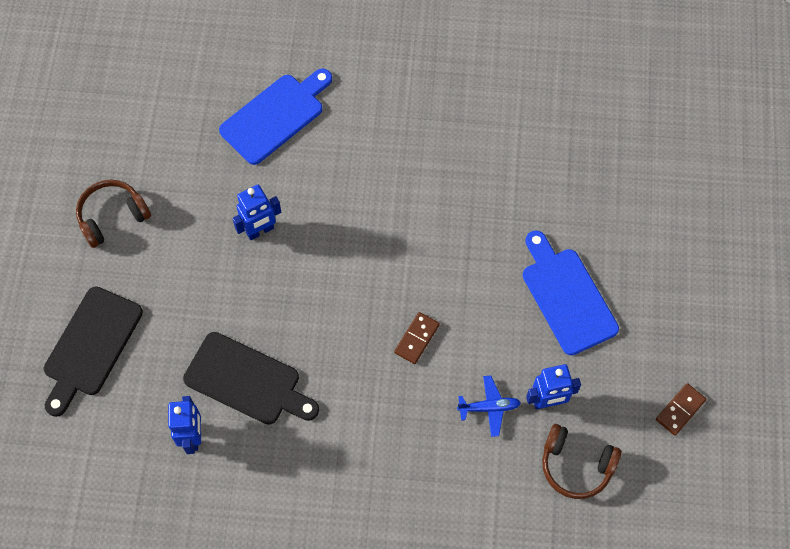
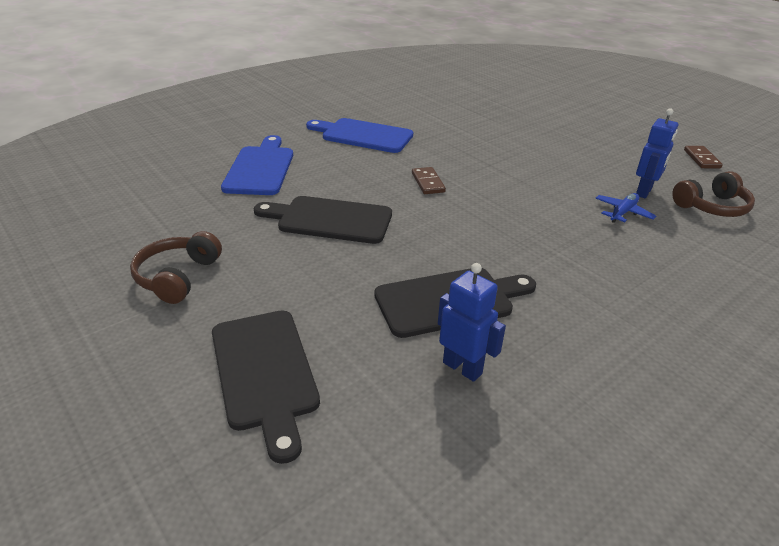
camera: 45 degrees left, 30 degrees down
(260, 230) = (329, 220): blue robot -> black cutting board
(417, 339) = (525, 209): brown domino -> brown domino (428, 182)
(566, 296) = (568, 151): blue cutting board -> blue cutting board (363, 135)

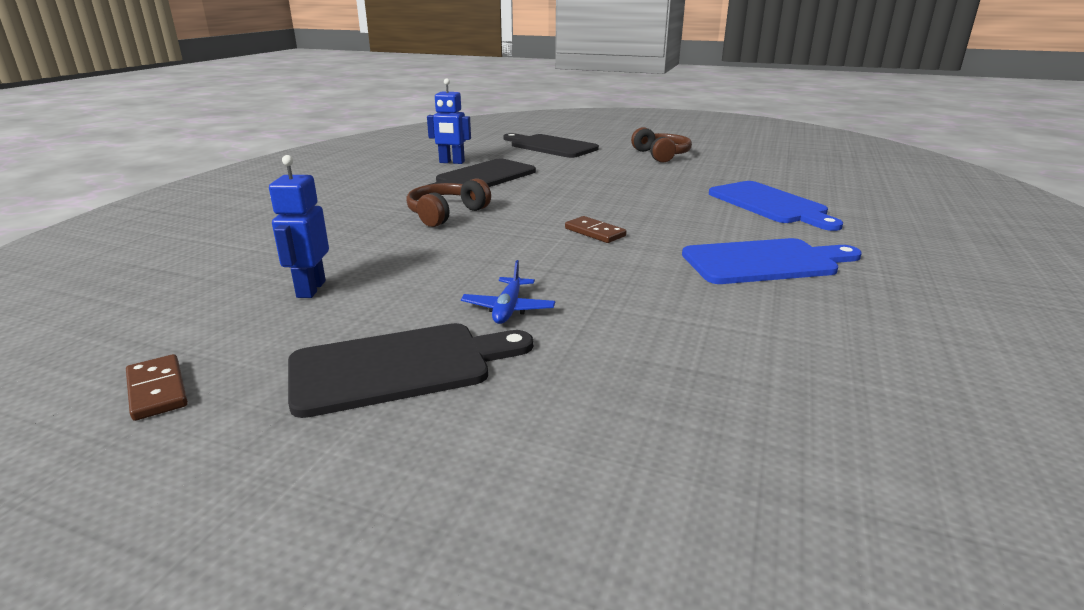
camera: 150 degrees right, 10 degrees down
(329, 220) = (630, 190): black cutting board -> black cutting board (400, 367)
(623, 213) = (346, 257): blue plane -> blue plane (508, 309)
(712, 207) = (209, 293): brown headphones -> brown headphones (446, 214)

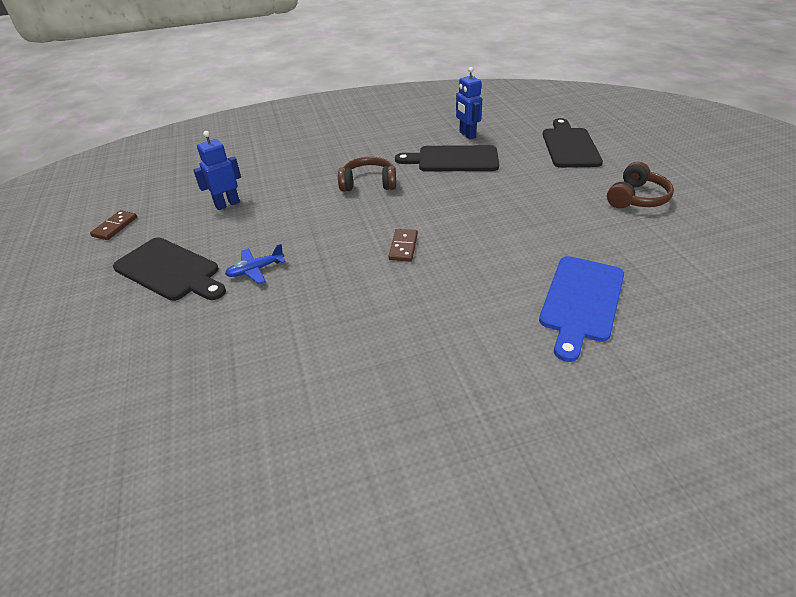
camera: 55 degrees right, 15 degrees up
(765, 262) = (433, 341): blue cutting board -> none

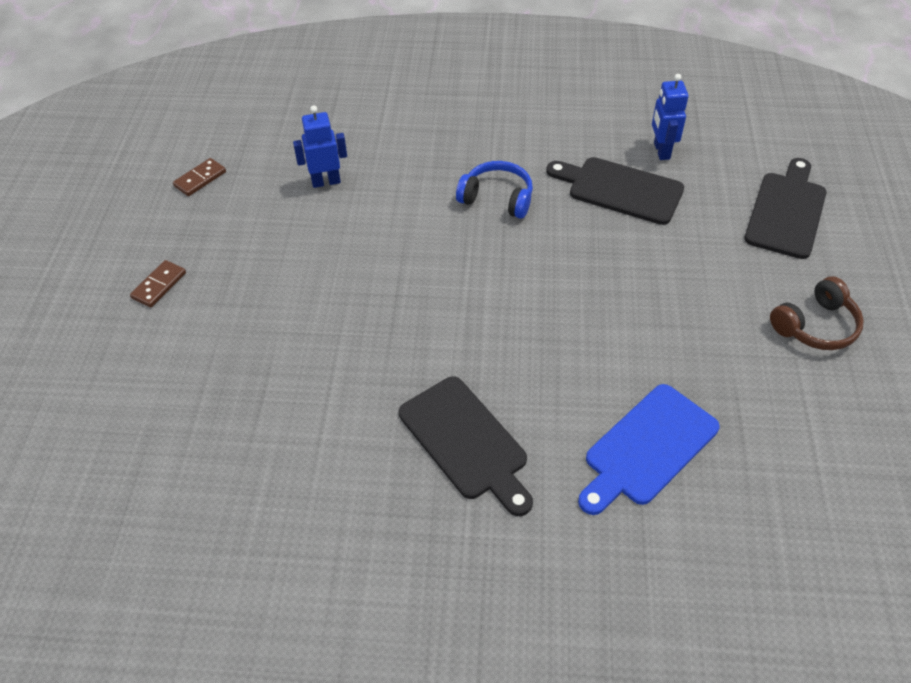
camera: 20 degrees right, 10 degrees up
(170, 270) = (238, 260): black cutting board -> black cutting board (466, 442)
(255, 270) = (323, 288): blue plane -> none
(368, 183) = (497, 198): brown headphones -> blue headphones
(403, 247) = (492, 308): brown domino -> brown domino (159, 285)

